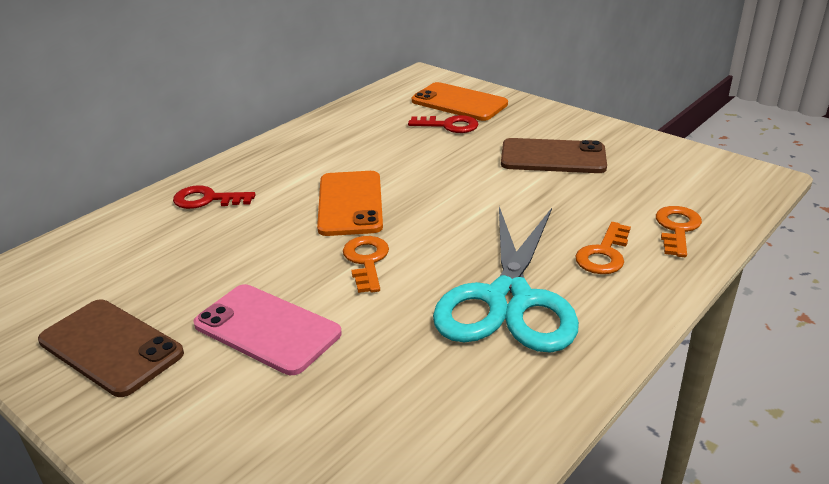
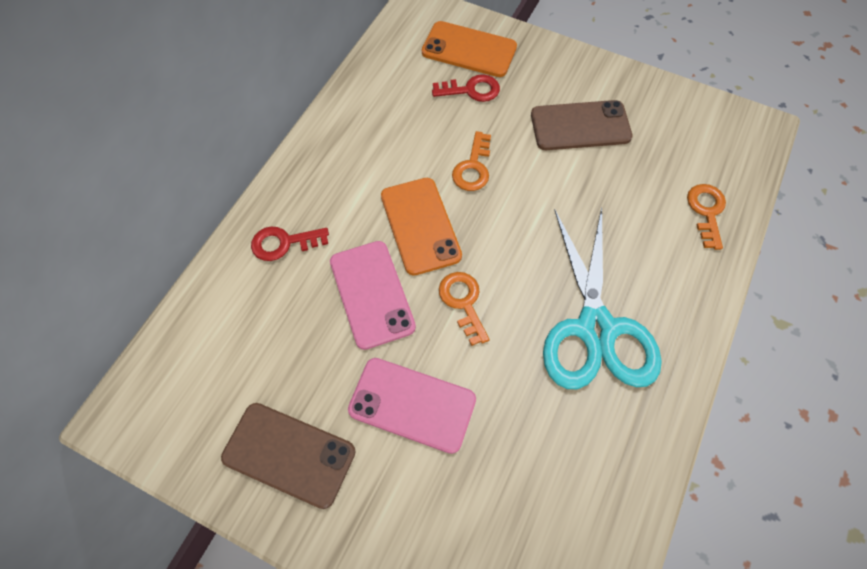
camera: 15 degrees left, 30 degrees up
(273, 243) = (372, 294): none -> pink phone
(604, 254) = (656, 256): orange key -> orange key (473, 167)

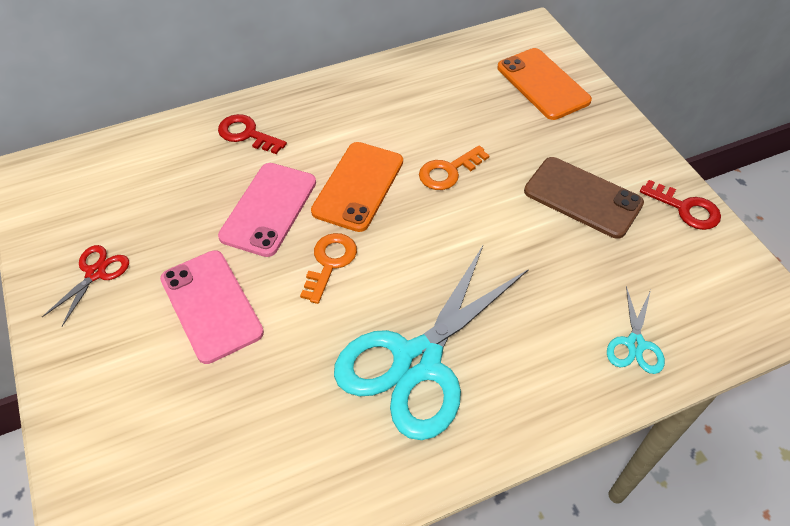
camera: 40 degrees right, 10 degrees down
(289, 454) = (96, 273): brown phone -> red scissors
(471, 90) = (511, 114): red key -> red key (685, 208)
(706, 211) = (635, 344): orange key -> turquoise scissors

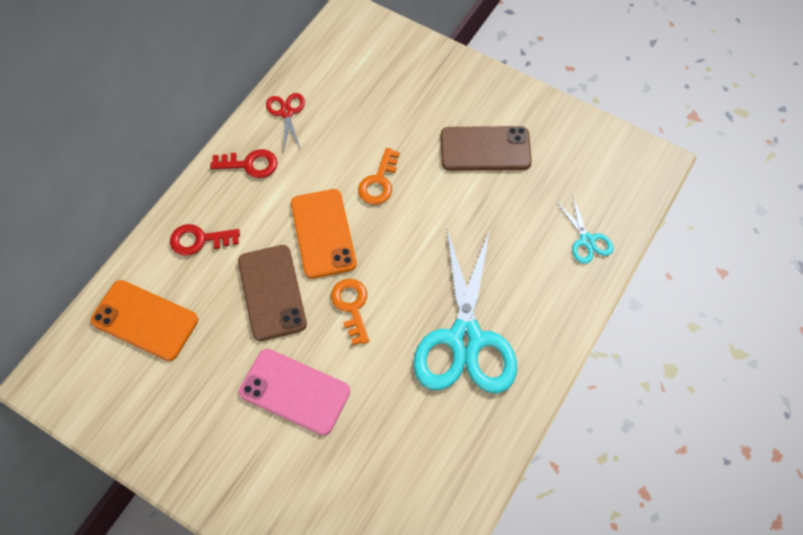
camera: 35 degrees left, 10 degrees up
(96, 273) = (185, 424): red scissors -> red scissors (286, 113)
(269, 209) = (272, 292): pink phone -> brown phone
(543, 84) = (392, 65): orange phone -> orange phone (145, 320)
(685, 208) = (556, 118): red key -> red key (250, 164)

